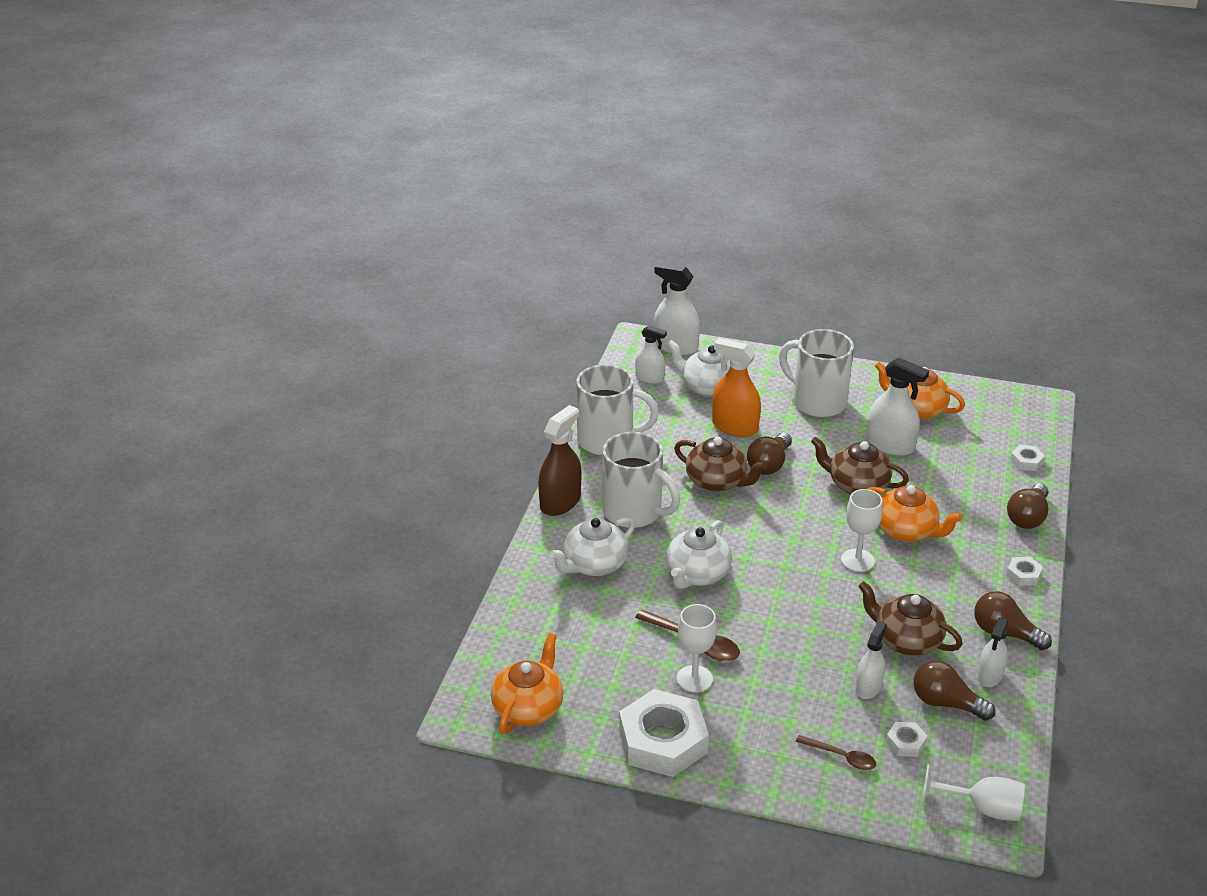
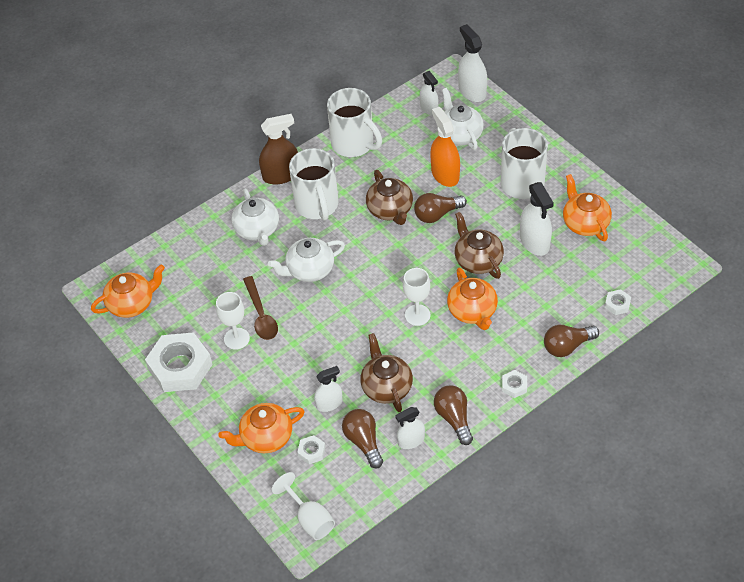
camera: 40 degrees right, 15 degrees up
(594, 564) = (257, 230): white teapot -> white teapot turned 105 degrees counterclockwise
(841, 757) = (265, 437): brown spoon -> orange teapot

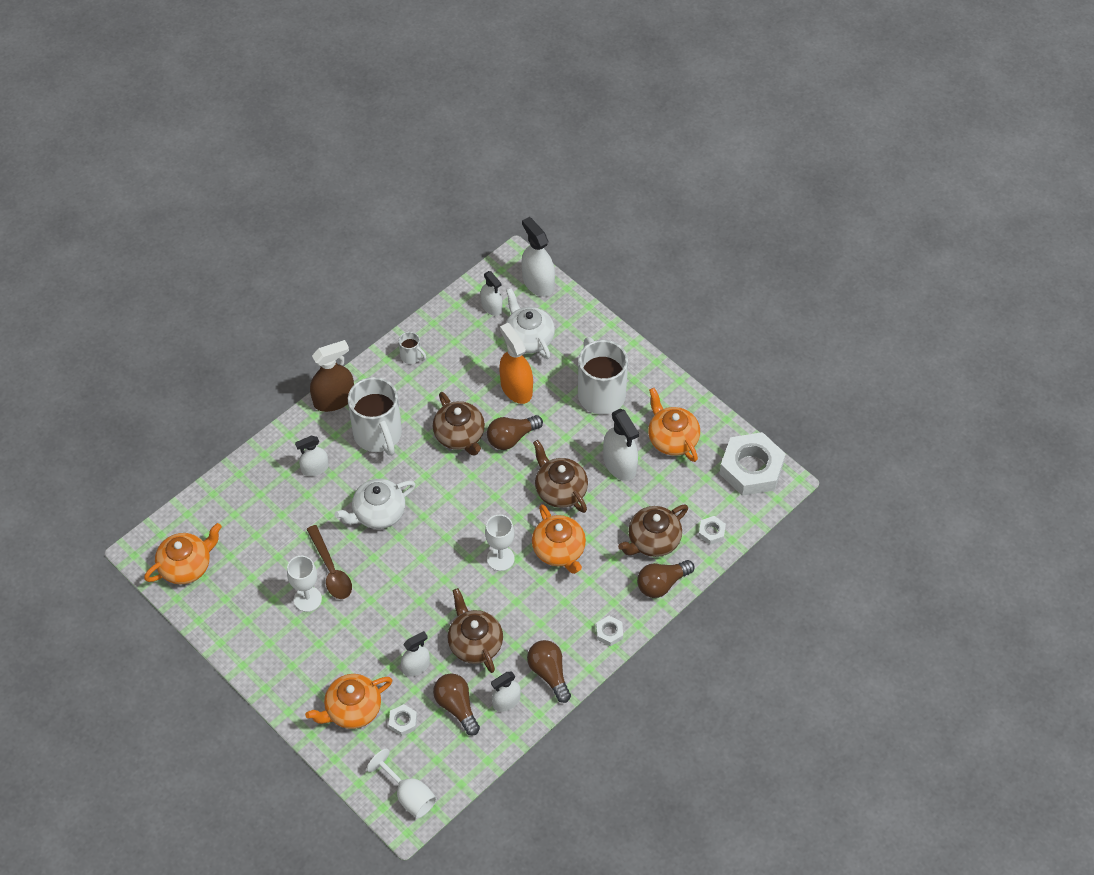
camera: 10 degrees left, 5 degrees up
(180, 367) = (250, 636): white nut -> white nut (751, 468)
(257, 230) = (315, 468): white teapot -> white spray bottle
(354, 144) = (411, 356): white mug -> white mug, size x0.44
(561, 308) = (653, 540): none -> brown teapot

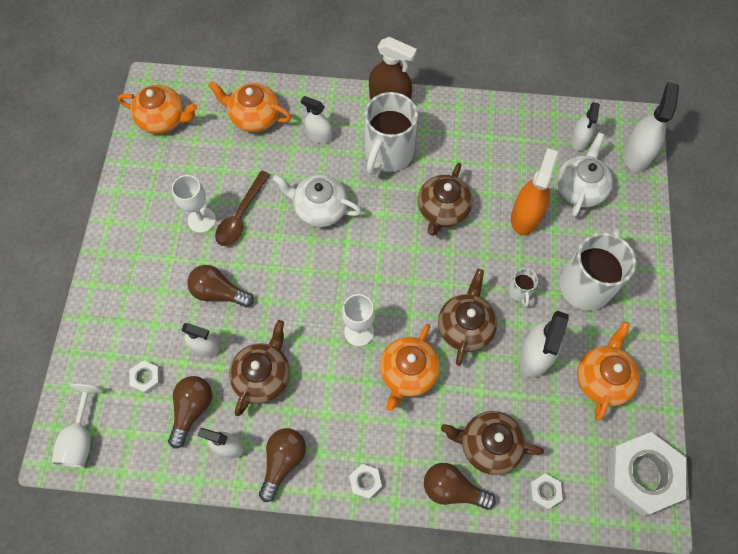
camera: 50 degrees right, 10 degrees up
(352, 709) = (128, 330): orange teapot -> orange teapot (254, 117)
(411, 356) = (478, 121): white mug -> white mug (519, 292)
(511, 438) = (477, 249): brown light bulb -> brown light bulb (219, 292)

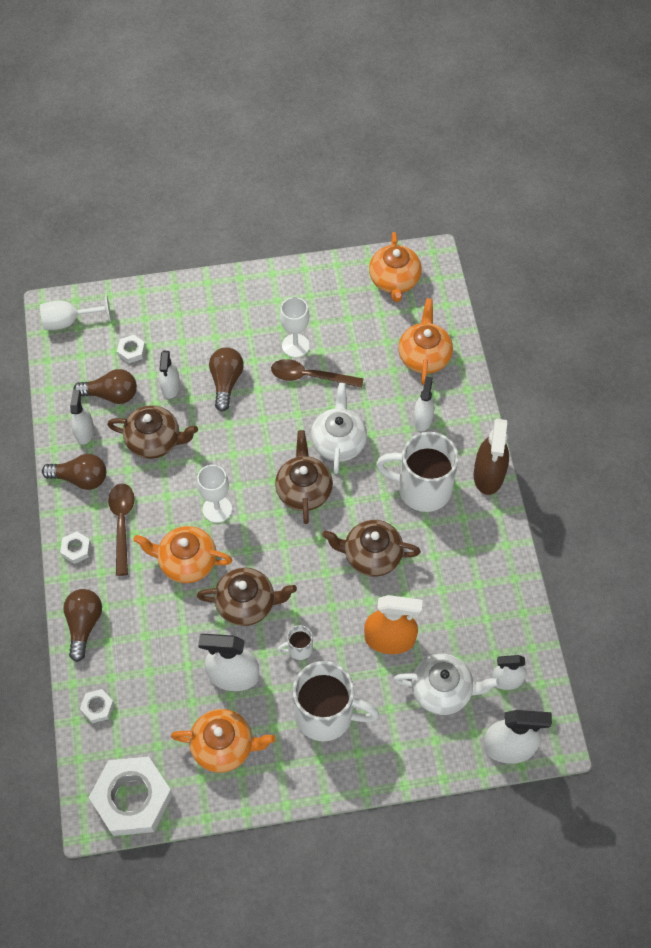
camera: 75 degrees right, 5 degrees down
(349, 428) = (122, 524): none -> brown spoon
(488, 445) = (132, 648): brown teapot -> brown teapot (304, 490)

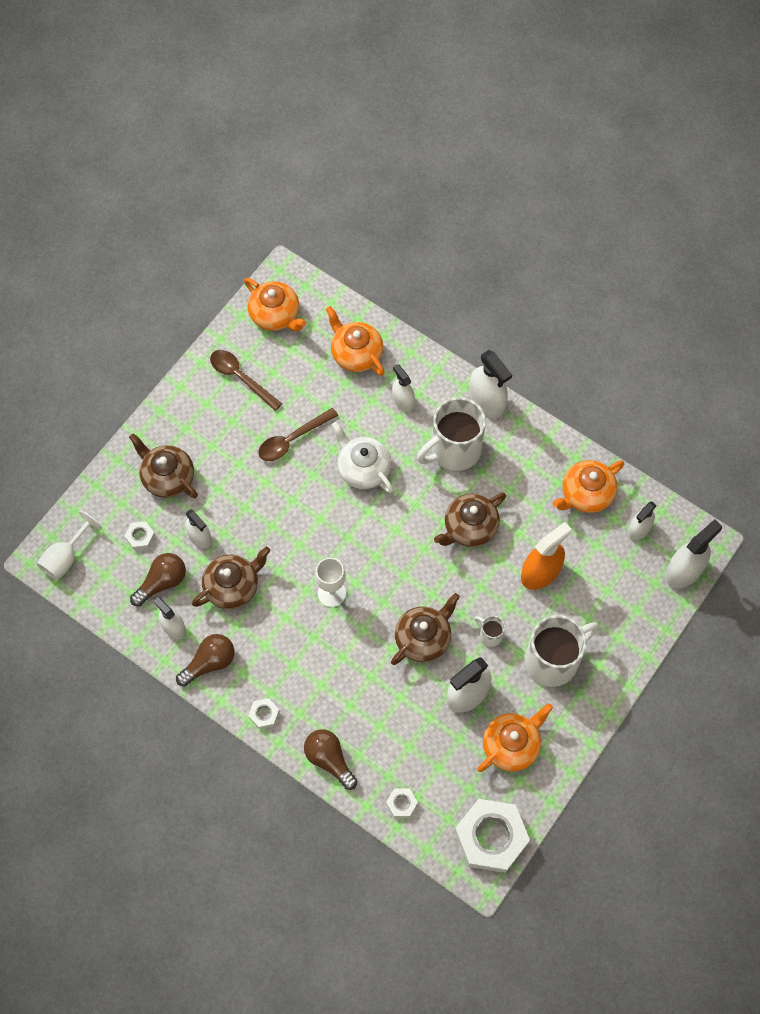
camera: 45 degrees left, 5 degrees up
(122, 524) = (276, 666): brown spoon -> brown spoon (241, 378)
(186, 561) = (351, 649): orange teapot -> orange teapot (586, 494)
(226, 382) = (236, 497): brown light bulb -> none
(295, 345) = (257, 426): white goblet -> none
(299, 648) = (490, 635): white mug -> white mug turned 105 degrees clockwise
(304, 490) = (376, 524): brown teapot -> brown teapot (167, 477)
(442, 690) = (608, 574): white teapot -> none
(488, 474) = (487, 400): brown spray bottle -> white spray bottle

